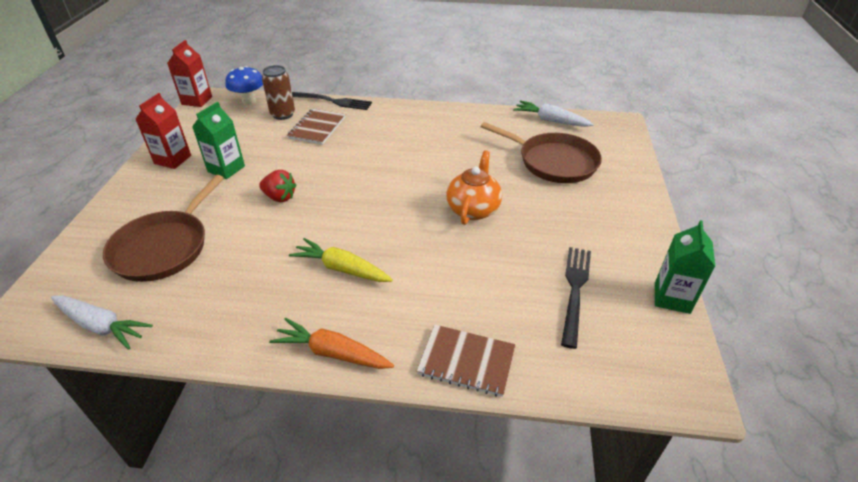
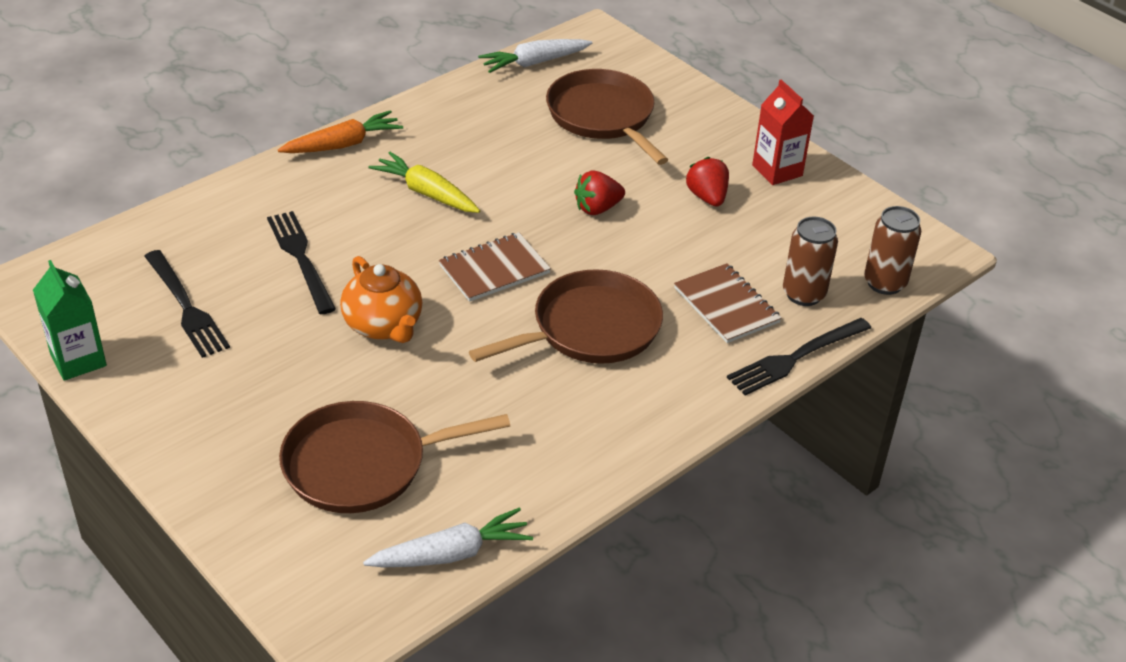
camera: 130 degrees right, 0 degrees up
(197, 100) = (937, 240): red carton -> none
(226, 169) = (707, 197): green carton -> red strawberry
(249, 101) = (884, 283): blue mushroom -> brown can
(342, 269) = (427, 193): yellow carrot -> yellow carrot turned 120 degrees counterclockwise
(384, 152) = (590, 328): none -> brown pan
(466, 361) = (231, 198): brown notebook -> brown notebook (494, 269)
(471, 277) = (300, 258): none -> black fork

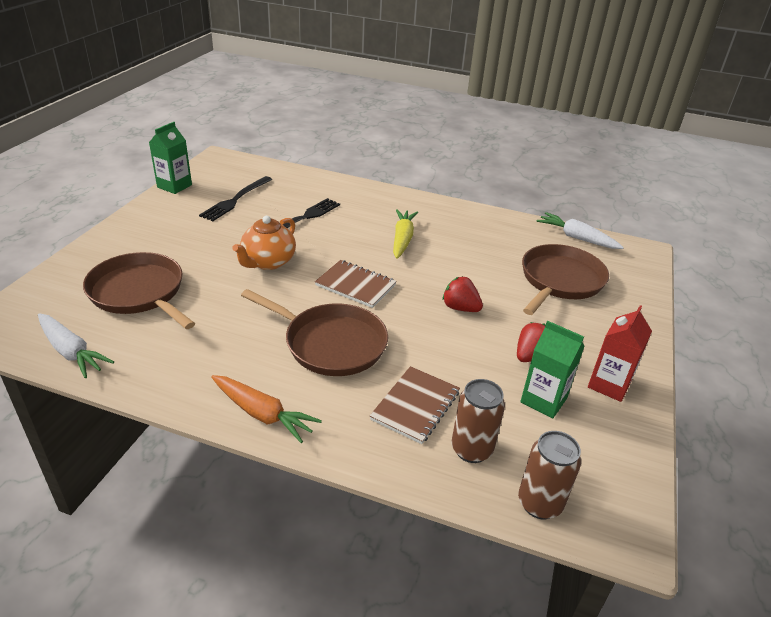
camera: 60 degrees right, 5 degrees down
(342, 145) = (414, 201): orange carrot -> orange carrot (262, 414)
(771, 220) = (543, 400): none -> green carton
(795, 358) = (386, 469): black fork -> none

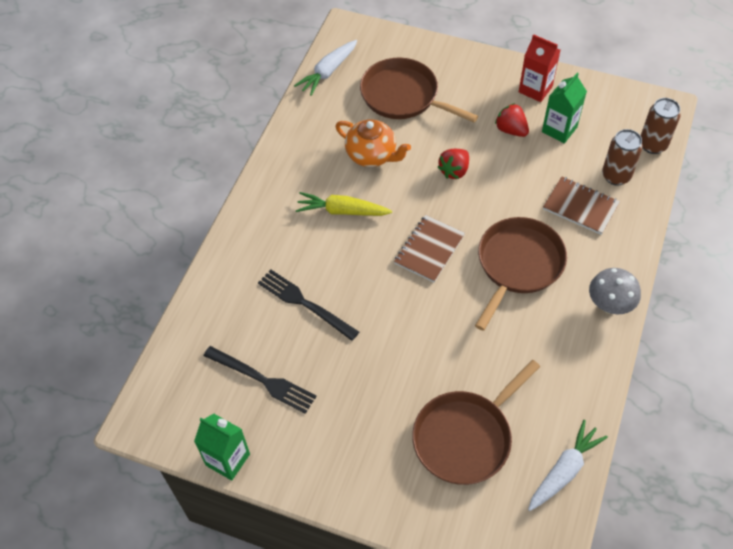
camera: 85 degrees left, 20 degrees up
(262, 414) = (609, 305): orange carrot -> grey mushroom
(268, 262) = (397, 328): orange teapot -> orange teapot (372, 155)

